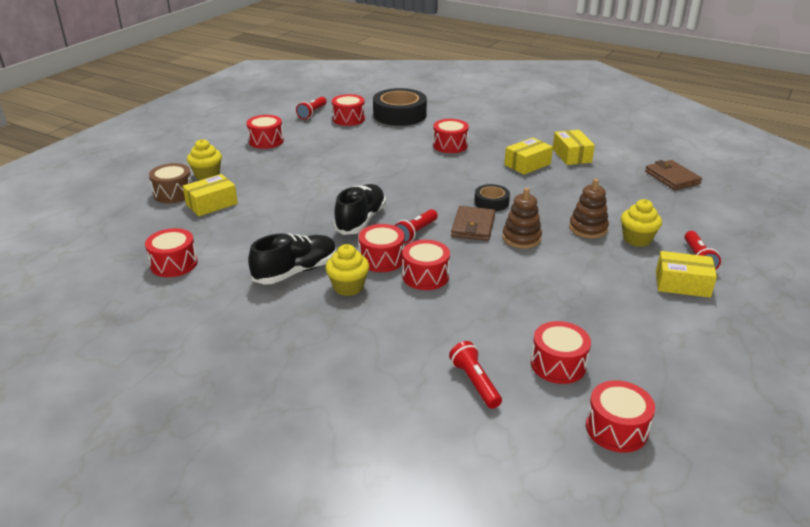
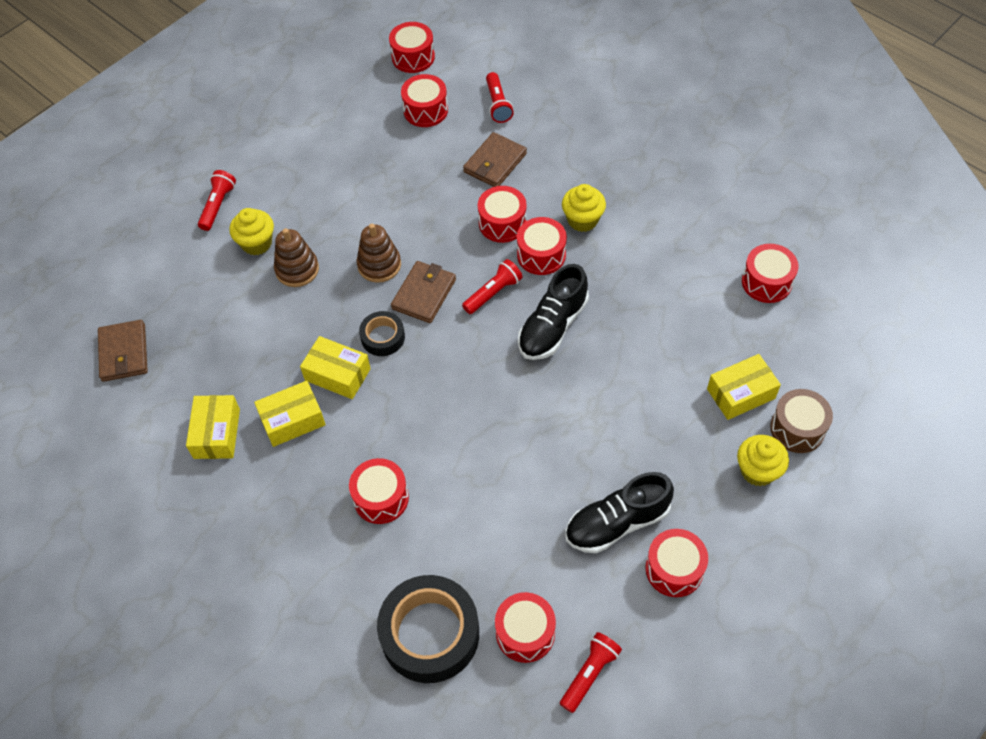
camera: 165 degrees left, 25 degrees up
(296, 271) = (634, 250): black shoe -> black shoe (617, 523)
(452, 323) = (495, 163): none -> brown wallet
(682, 284) = (261, 176): yellow box -> yellow box (337, 374)

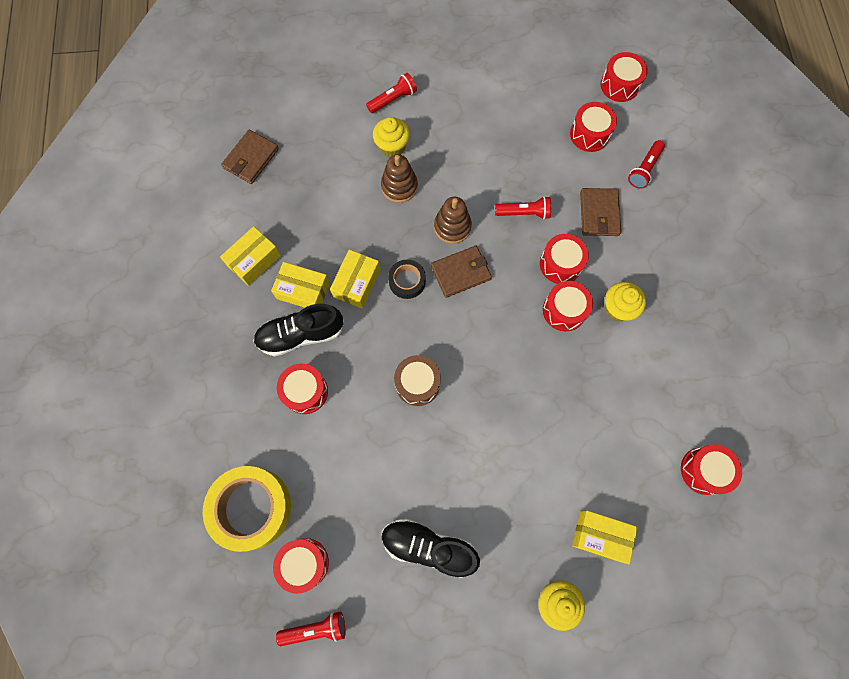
camera: 40 degrees right, 15 degrees up
(337, 374) = (356, 283): yellow box -> yellow box turned 45 degrees clockwise
(430, 633) = (251, 508): black tape -> yellow tape
(493, 293) = (505, 311): red flashlight -> red flashlight (524, 213)
(495, 163) = (599, 214): brown wallet -> brown wallet turned 75 degrees counterclockwise
(552, 326) = (521, 370): black shoe -> black shoe (301, 335)
(674, 569) = (433, 614): red drum -> none
(797, 428) = (614, 598): brown drum -> brown drum (417, 383)

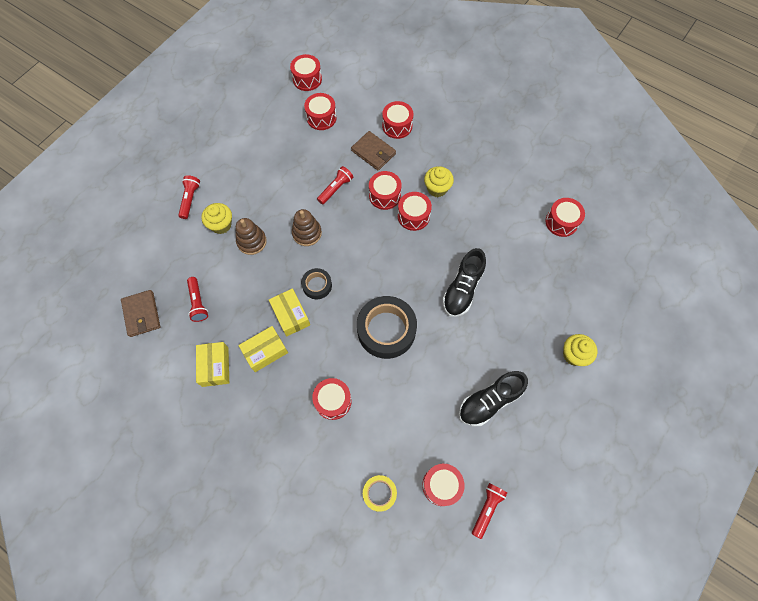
camera: 50 degrees left, 5 degrees down
(251, 508) = (379, 493): yellow tape -> yellow tape, size x0.52
(301, 335) = (293, 375): black shoe -> black shoe (462, 289)
(417, 383) = (386, 330): brown drum -> black tape
(460, 272) = (340, 251): brown wallet -> none
(600, 535) = (556, 302): yellow box -> none
(644, 169) = (369, 109): red flashlight -> red flashlight (198, 302)
(652, 211) = (397, 126): none -> red drum

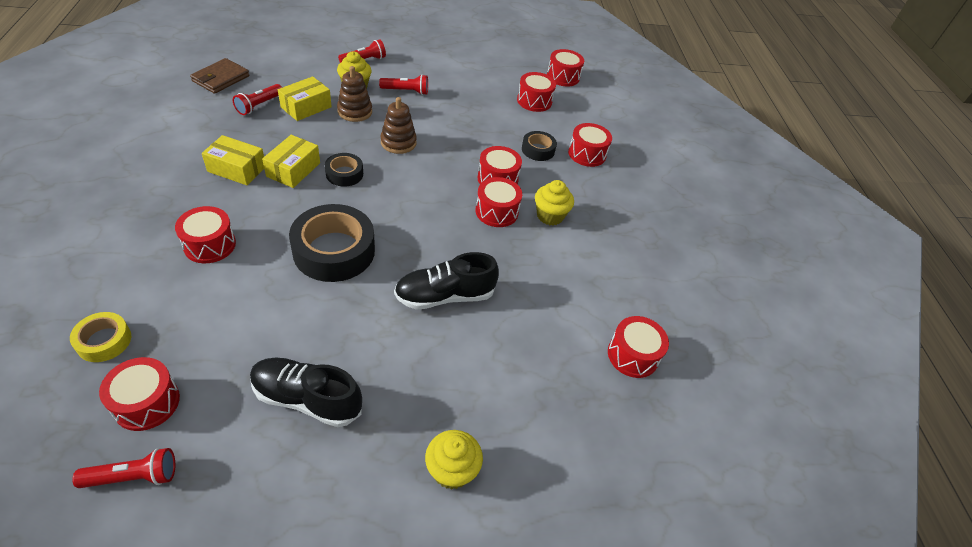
camera: 45 degrees right, 20 degrees down
(215, 366) = (195, 143): yellow box -> yellow box (306, 107)
(335, 189) = (468, 141): red flashlight -> red flashlight (406, 91)
(373, 152) = (538, 150): brown wallet -> black tape

